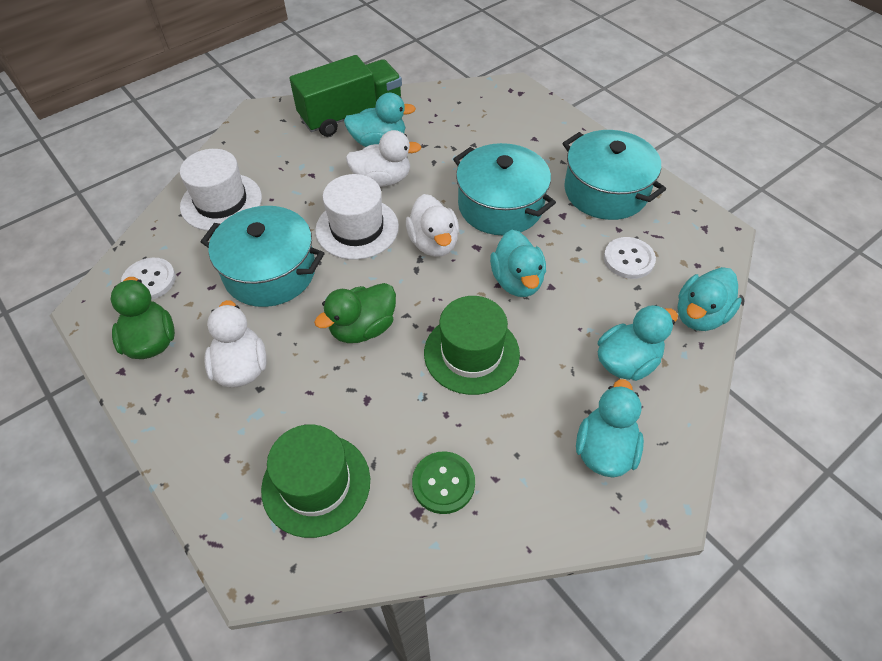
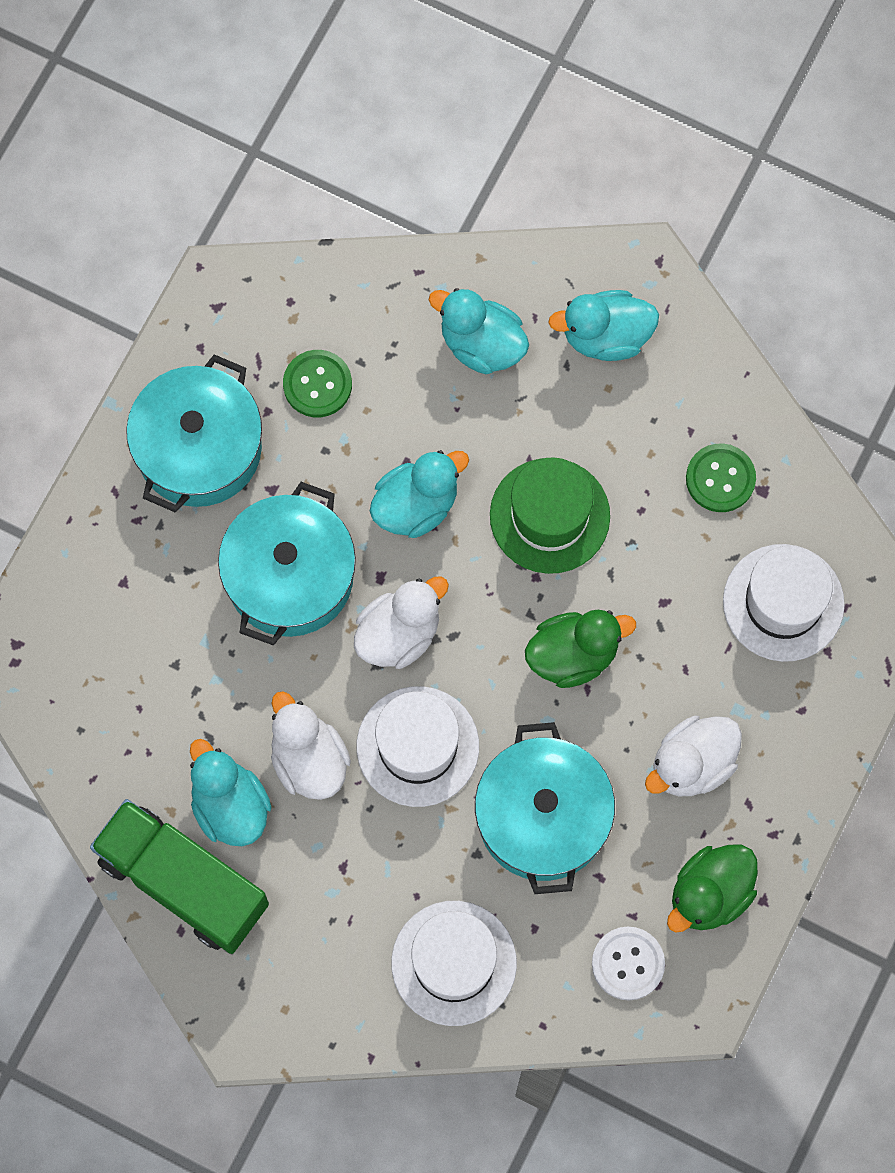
camera: 115 degrees left, 20 degrees up
(316, 484) = (783, 602): green hat -> white hat
(363, 328) = (573, 655): green duck -> green duck turned 45 degrees counterclockwise
(628, 259) = (317, 384): white button -> green button
(700, 315) = (374, 282): turquoise duck -> none

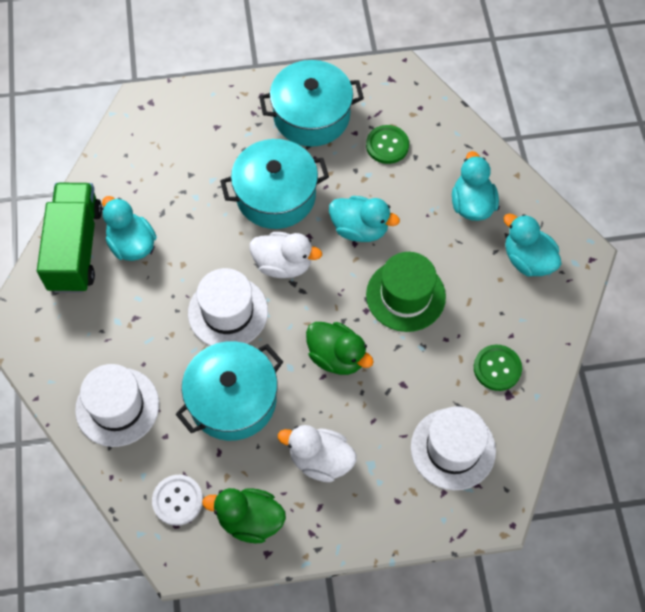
camera: 55 degrees right, 10 degrees down
(230, 806) = (132, 244): turquoise duck -> turquoise duck turned 60 degrees counterclockwise
(309, 760) = (183, 265): white duck -> none

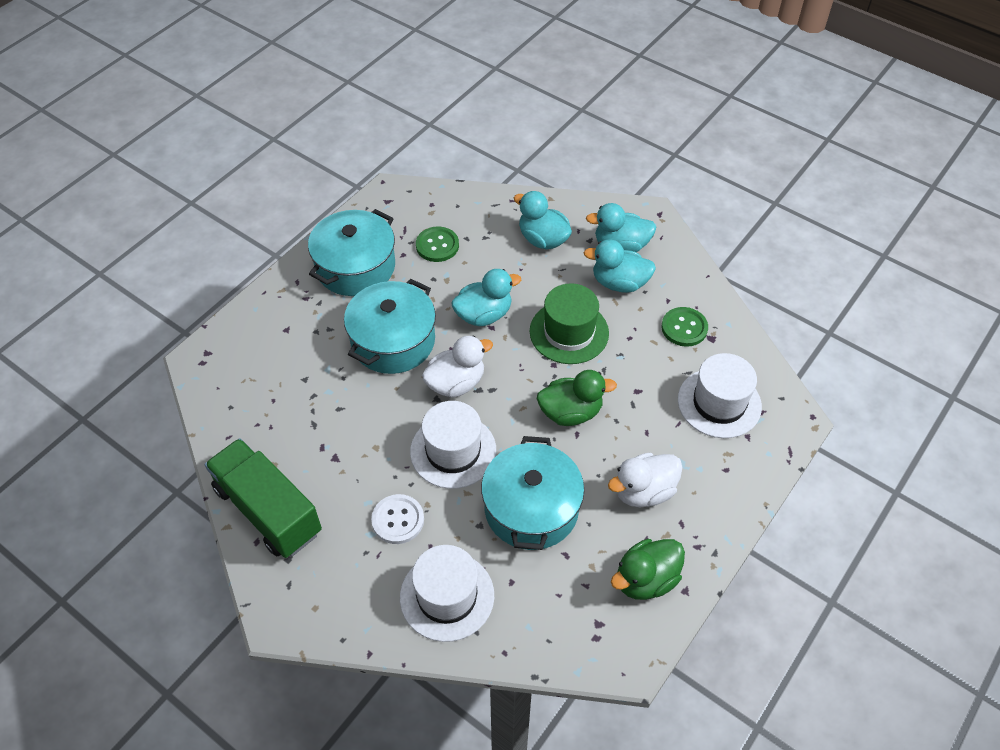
camera: 45 degrees left, 10 degrees down
(132, 244) = (315, 467): turquoise duck -> turquoise duck (619, 283)
(177, 500) = (577, 618): white button -> white button (398, 520)

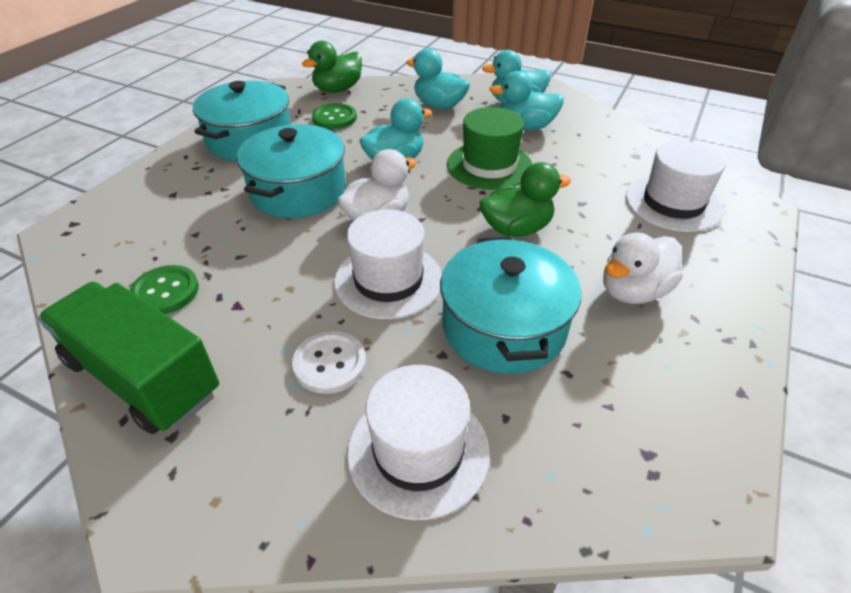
camera: 10 degrees left, 10 degrees down
(645, 580) = (684, 387): green duck -> green duck (337, 89)
(684, 328) = (605, 151): green button -> green button (165, 292)

